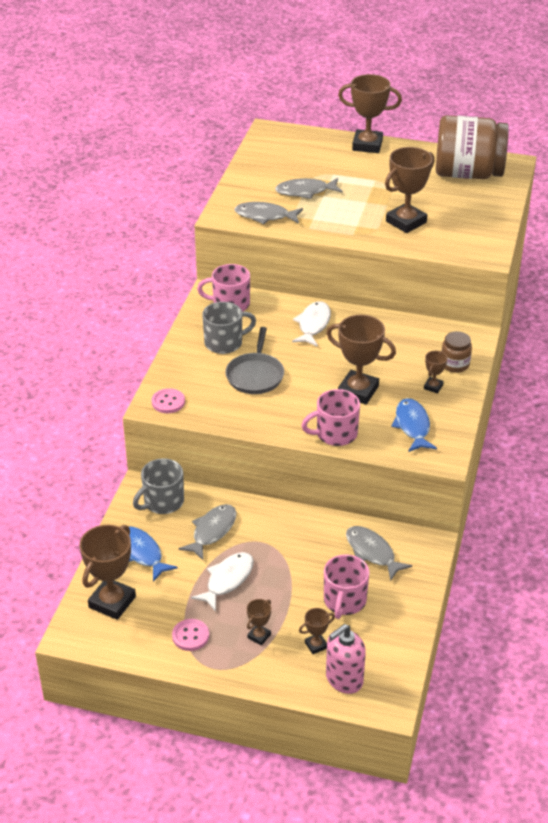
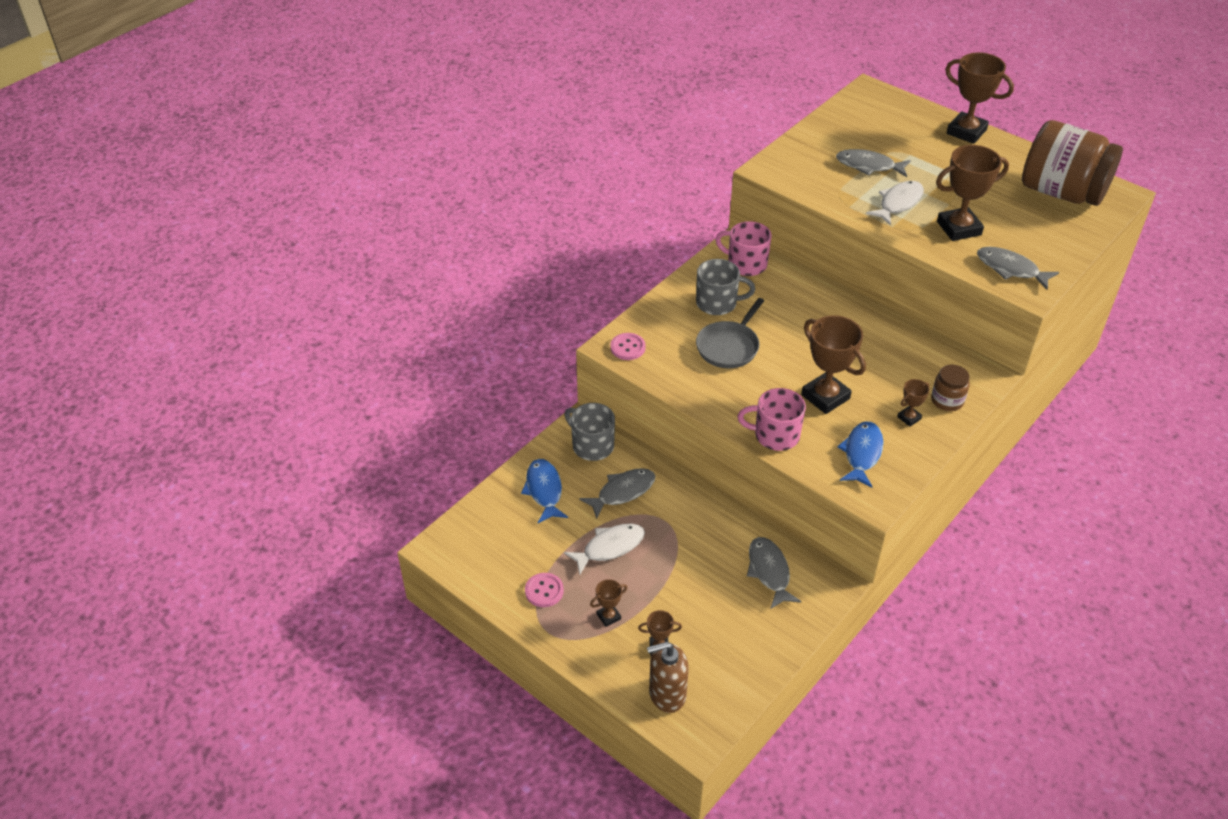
camera: 25 degrees right, 5 degrees up
(112, 602) = (491, 529): brown trophy -> none
(162, 502) = (592, 445): grey mug -> grey mug turned 60 degrees clockwise
(265, 216) = (810, 181): grey fish -> grey fish (1010, 269)
(313, 325) = (819, 311): white fish -> white fish (898, 203)
(344, 601) = (712, 612): pink mug -> none
(344, 679) = (667, 694): pink soap dispenser -> brown soap dispenser

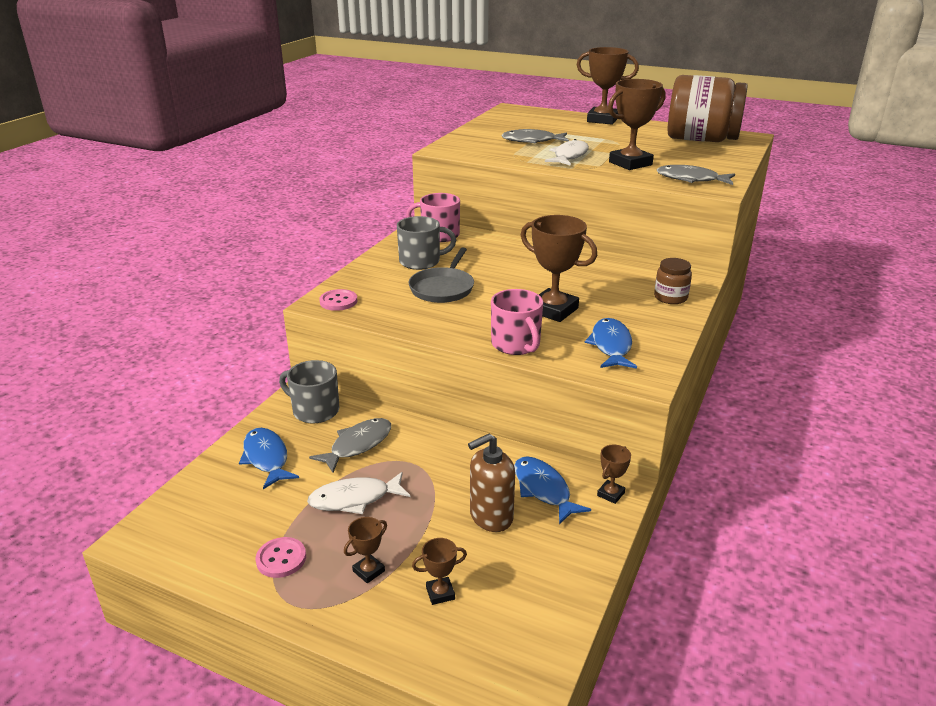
camera: 15 degrees left, 15 degrees down
(610, 547) = (354, 499): white fish -> white fish turned 150 degrees counterclockwise
(667, 694) = (466, 646): brown soap dispenser -> brown soap dispenser (491, 517)
(769, 571) = (543, 489): grey fish -> blue fish
(775, 435) = (516, 344): pink mug -> pink mug turned 105 degrees counterclockwise
(909, 418) = (642, 314): brown trophy -> brown trophy (610, 494)

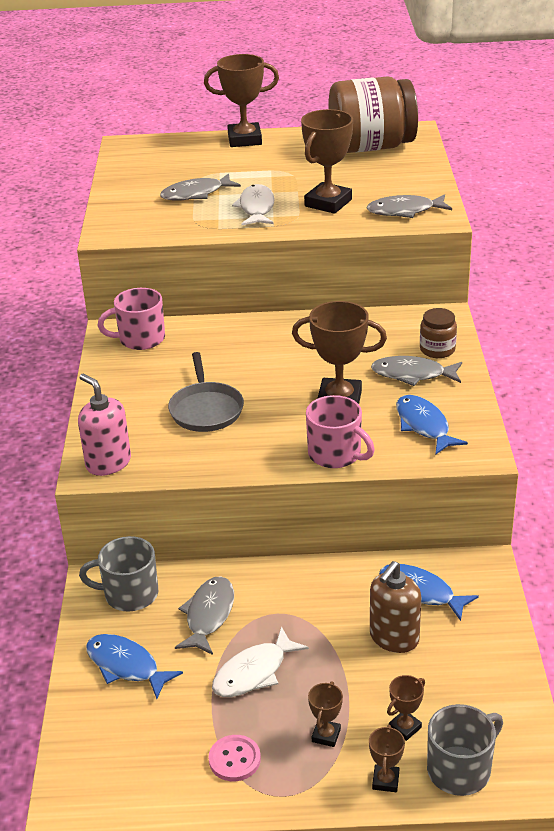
camera: 25 degrees left, 5 degrees up
(338, 301) = (108, 463): pink button -> pink soap dispenser
(421, 261) = (152, 381): grey mug -> grey mug (460, 770)
(610, 494) = (481, 574): brown trophy -> brown trophy (385, 781)
(633, 308) = (412, 374): none -> grey fish

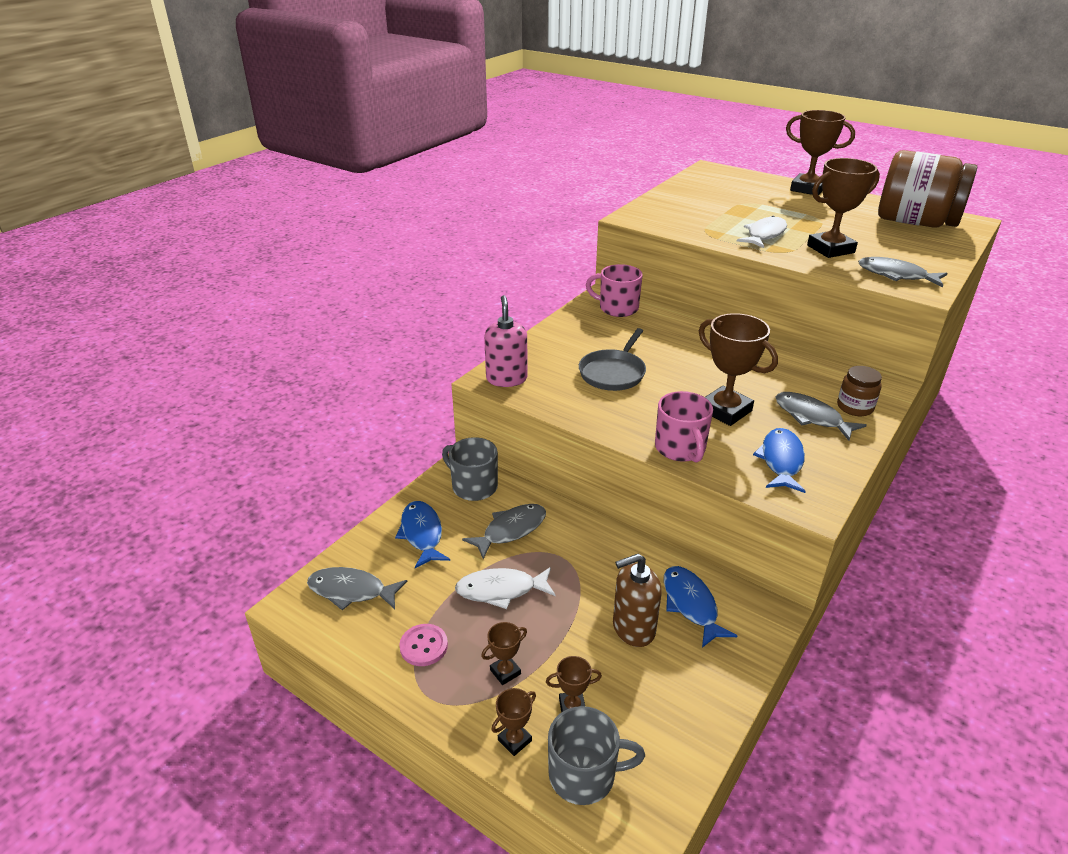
camera: 35 degrees right, 0 degrees up
(196, 194) = (726, 212): grey fish -> grey fish (351, 591)

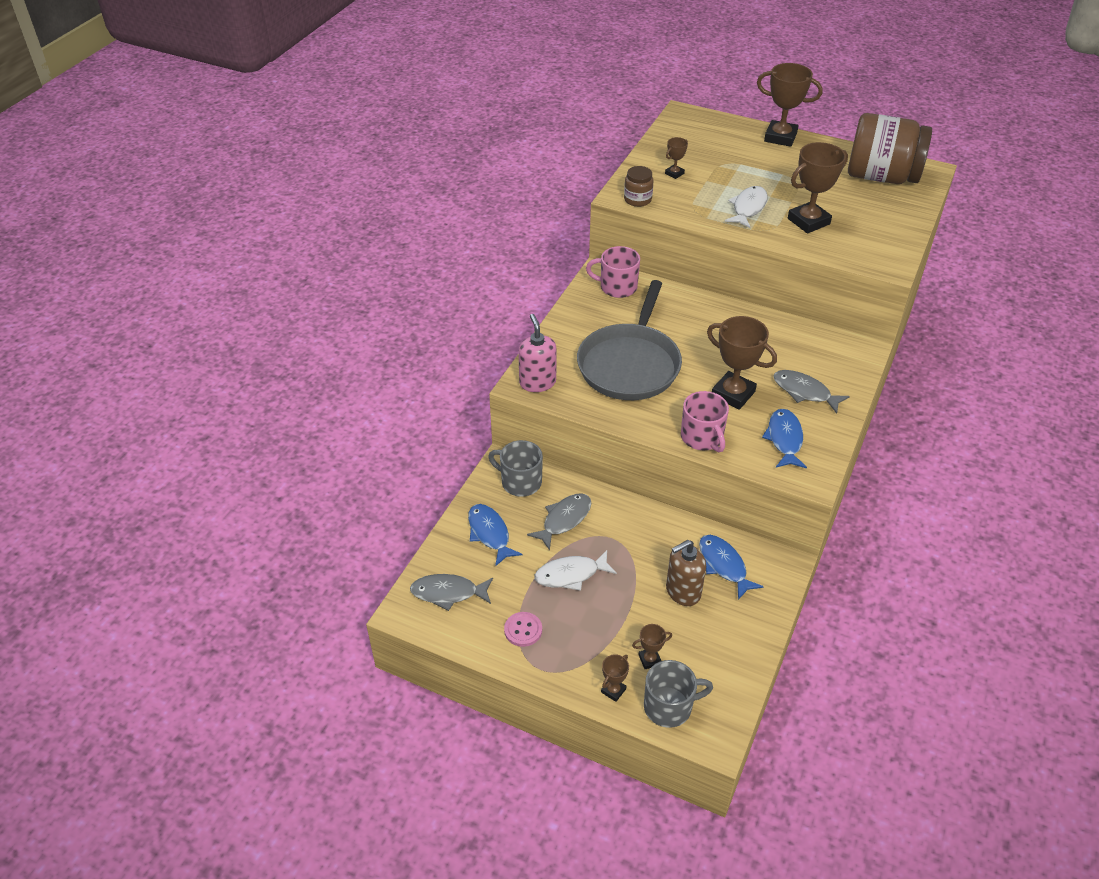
camera: 10 degrees left, 10 degrees up
(505, 672) = (592, 641): brown trophy -> brown trophy (674, 173)
(613, 373) = (630, 364): grey pan -> grey pan, size x1.73
(855, 407) = (839, 377): brown jar -> brown jar (637, 199)
(896, 275) = (866, 249): grey fish -> none

